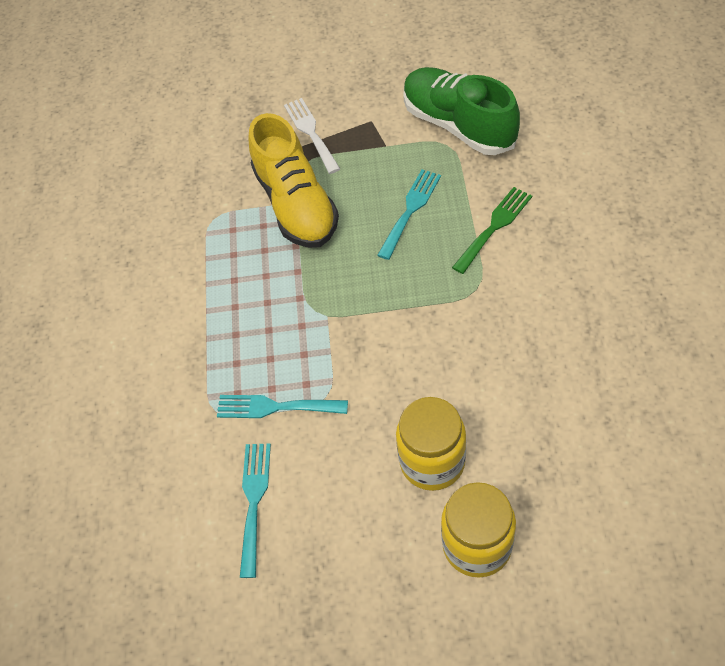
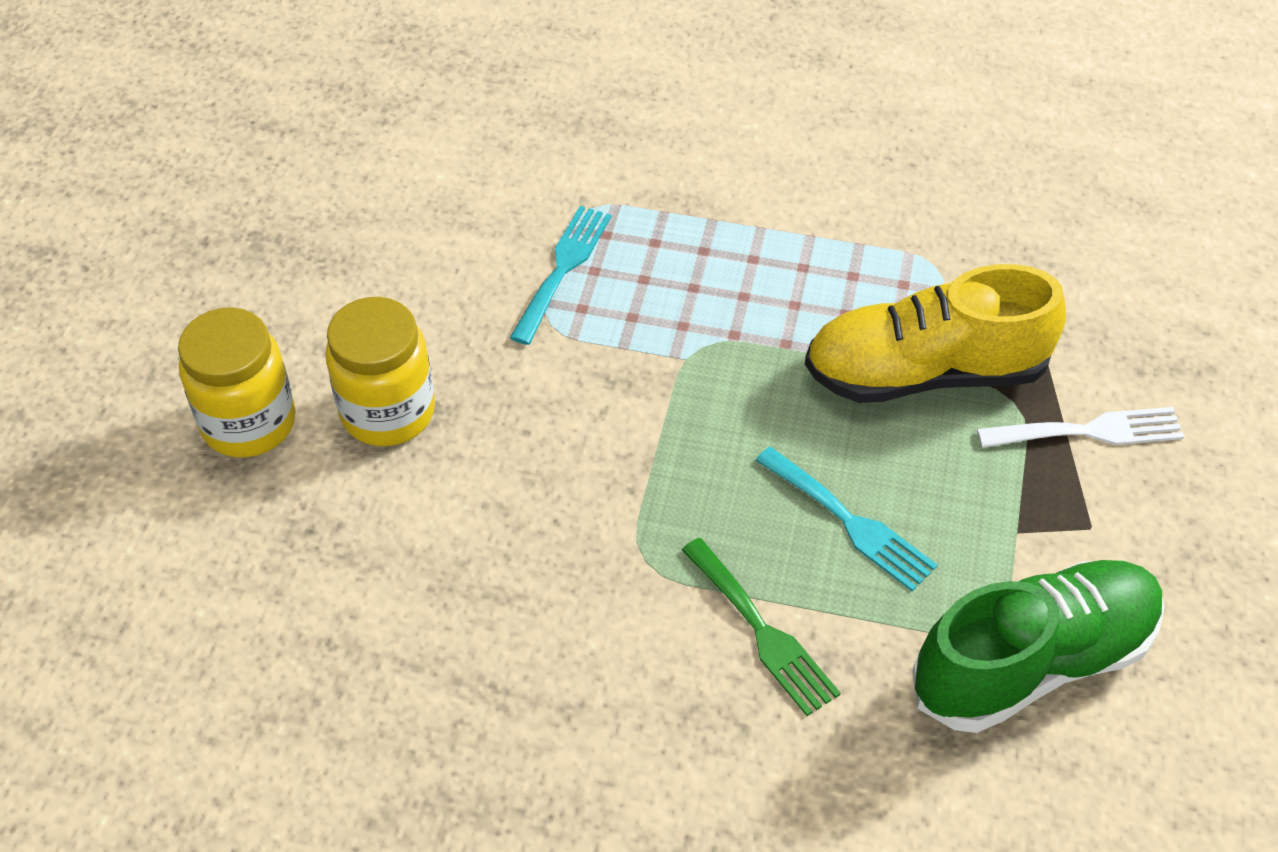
camera: 100 degrees right, 5 degrees down
(254, 501) = (440, 220): turquoise fork -> none

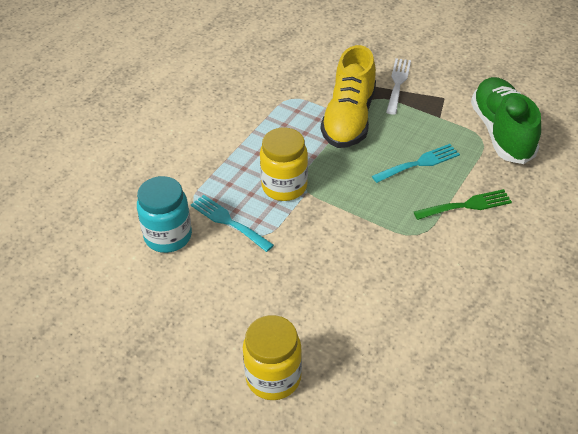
camera: 70 degrees left, 5 degrees down
(388, 412) = (292, 313): yellow jar -> yellow jar (284, 186)
(499, 201) = (168, 236): none -> turquoise jar

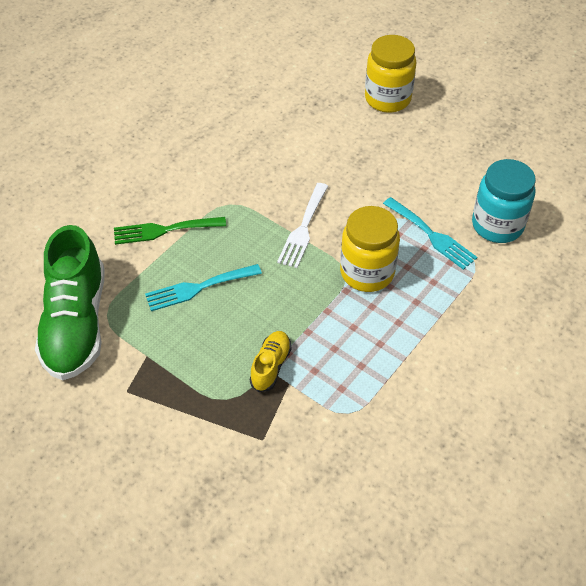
camera: 175 degrees left, 5 degrees up
(349, 119) = (270, 366): yellow shoe -> yellow shoe, size x0.46
(398, 83) = (184, 426): white fork -> white fork (303, 228)

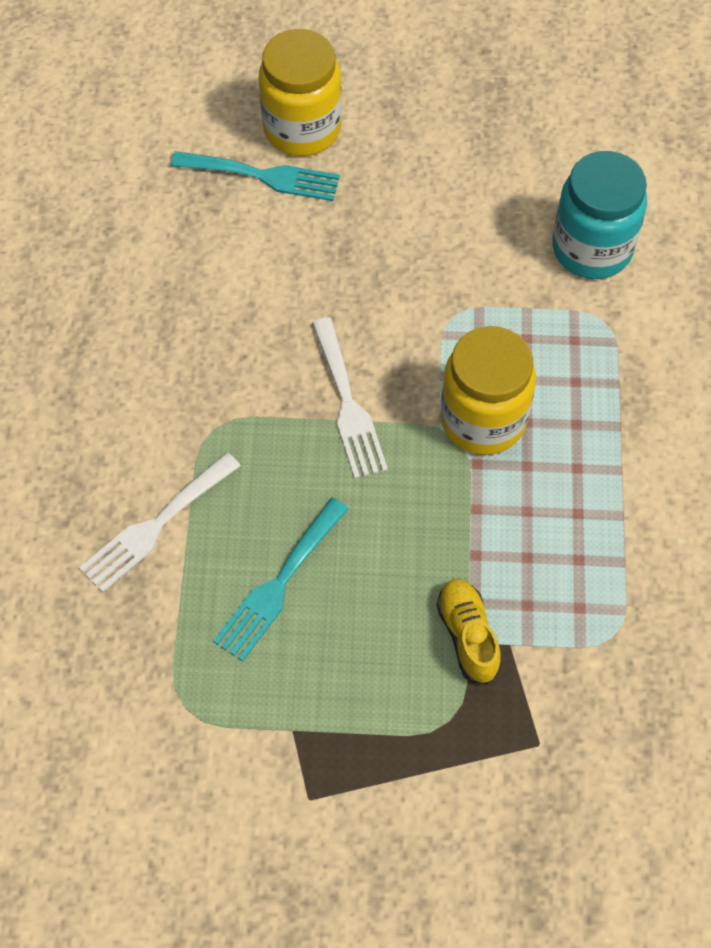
camera: 35 degrees left, 10 degrees up
(76, 324) = (153, 749): green shoe -> none
(164, 230) = (155, 526): green fork -> white fork
(432, 235) = (522, 313): turquoise fork -> turquoise fork (263, 176)

